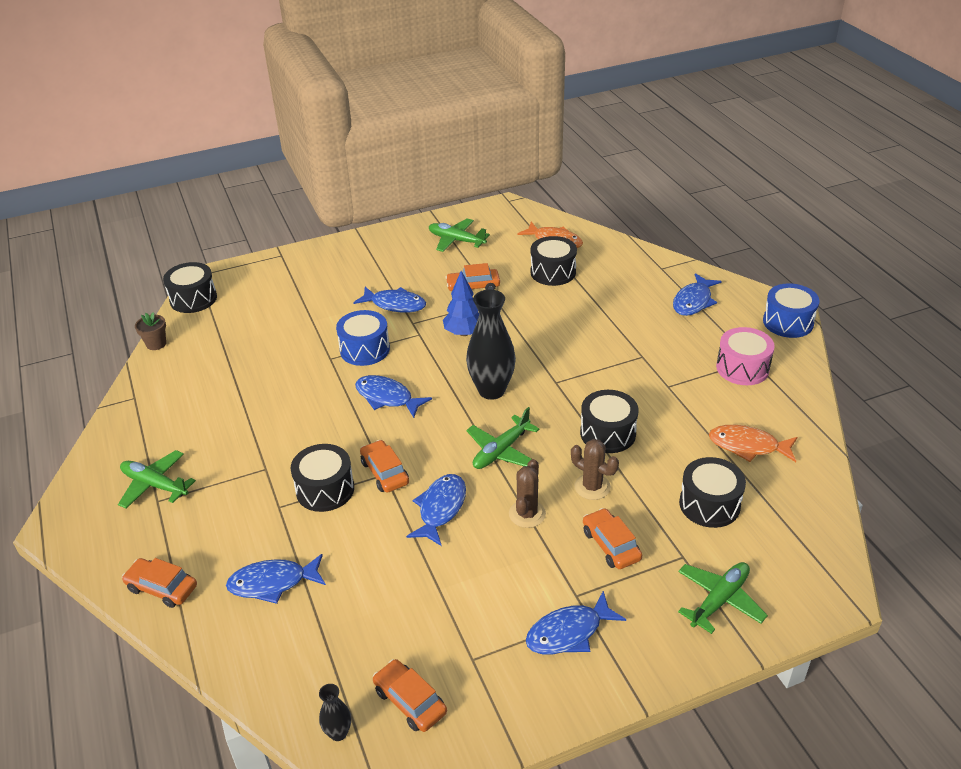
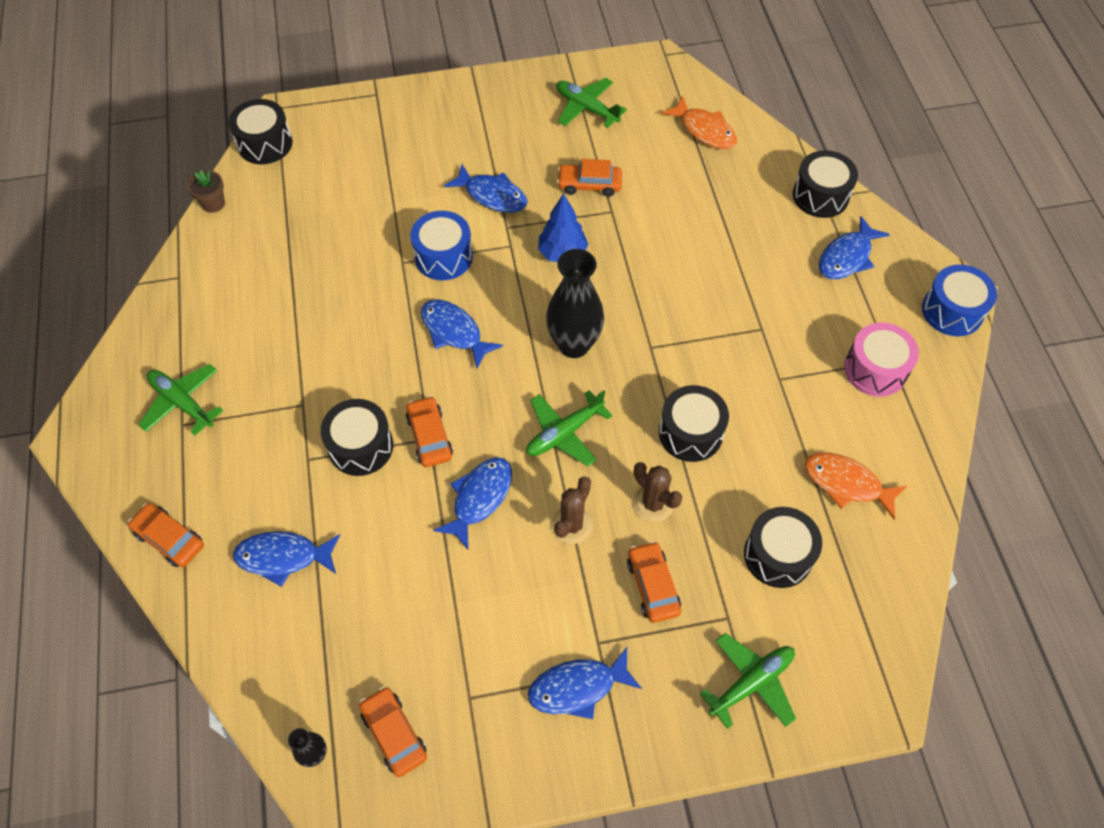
camera: 10 degrees right, 20 degrees up
(553, 272) = (690, 179): black drum -> black drum (820, 195)

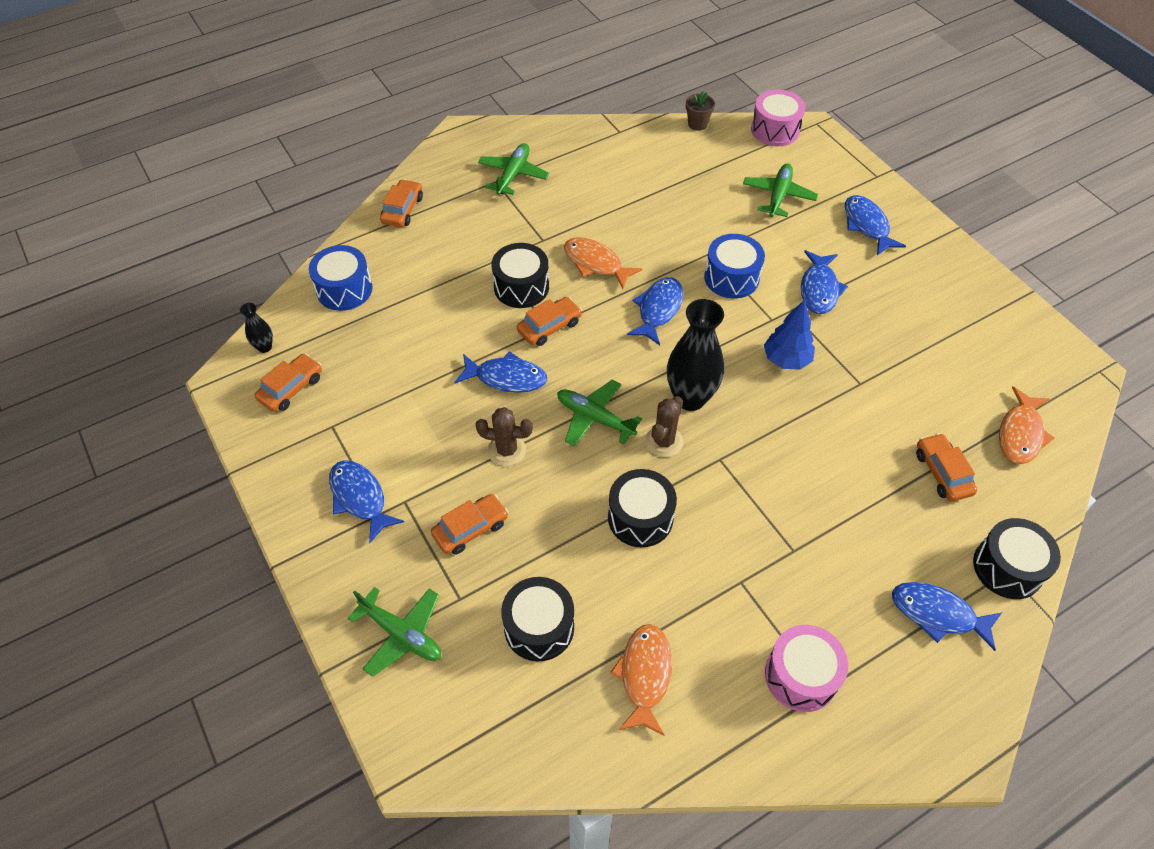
camera: 70 degrees right, 5 degrees down
(265, 144) = (775, 130): black drum -> pink drum
(283, 557) = (410, 275): blue fish -> blue fish (867, 225)
(364, 365) = (595, 263): none -> orange fish
(586, 108) = (974, 327): green plane -> green plane (778, 196)
(589, 184) = (880, 357): orange car -> orange car (942, 472)
(653, 503) = (552, 507): brown cactus -> brown cactus (664, 441)
(952, 311) = (929, 748): blue drum -> blue drum (344, 289)

